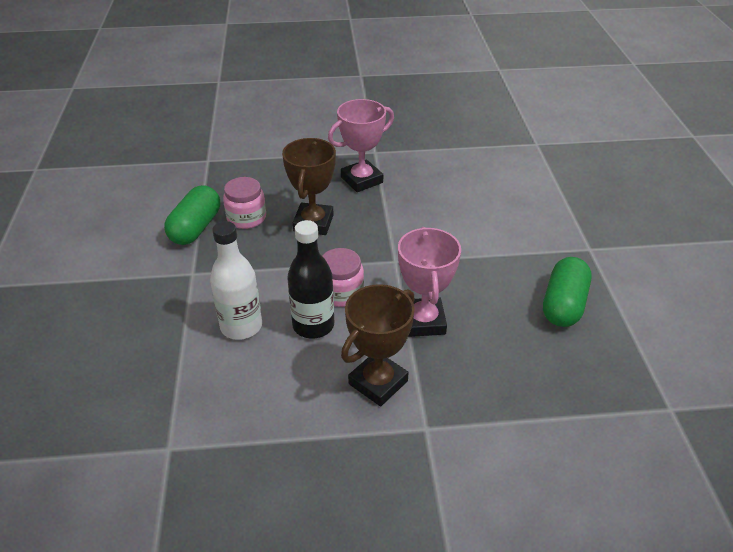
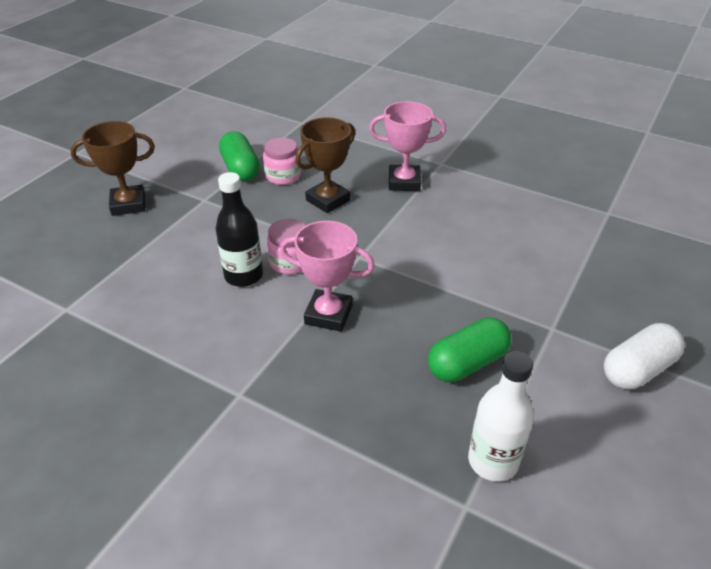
camera: 35 degrees right, 0 degrees up
(196, 228) = (240, 169): green capsule -> green capsule turned 75 degrees counterclockwise
(241, 326) = (195, 252): white bottle -> white bottle (493, 461)
(378, 382) = (242, 341): brown trophy -> brown trophy (128, 204)
(423, 321) = (328, 314): pink trophy -> pink trophy turned 75 degrees clockwise
(667, 251) = (638, 369): none -> white capsule

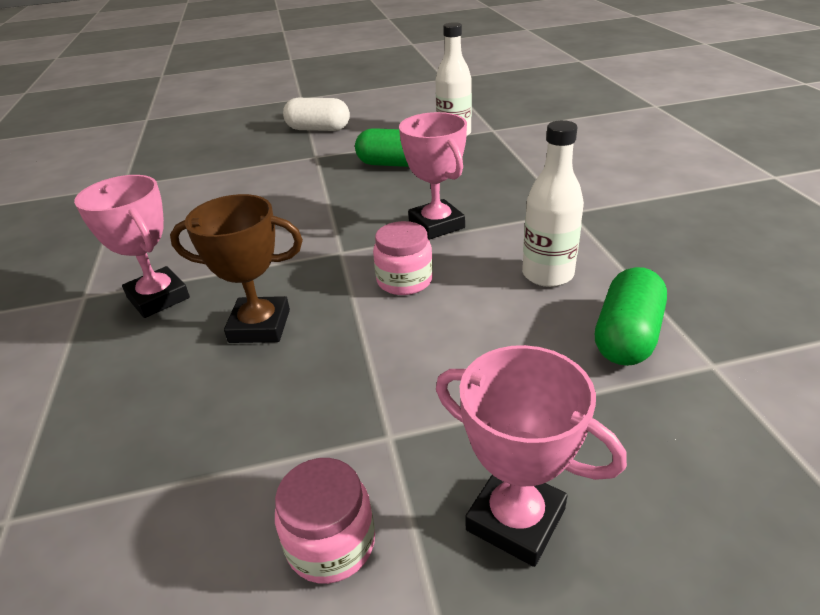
camera: 130 degrees left, 5 degrees down
(128, 204) = (515, 519): brown trophy -> pink trophy
(204, 317) = (547, 274): none -> white bottle
(240, 169) = (260, 468): green capsule -> green capsule (626, 336)
(243, 276) = (466, 292): black bottle -> none
(283, 176) = (237, 403): pink jar -> pink jar (331, 543)

